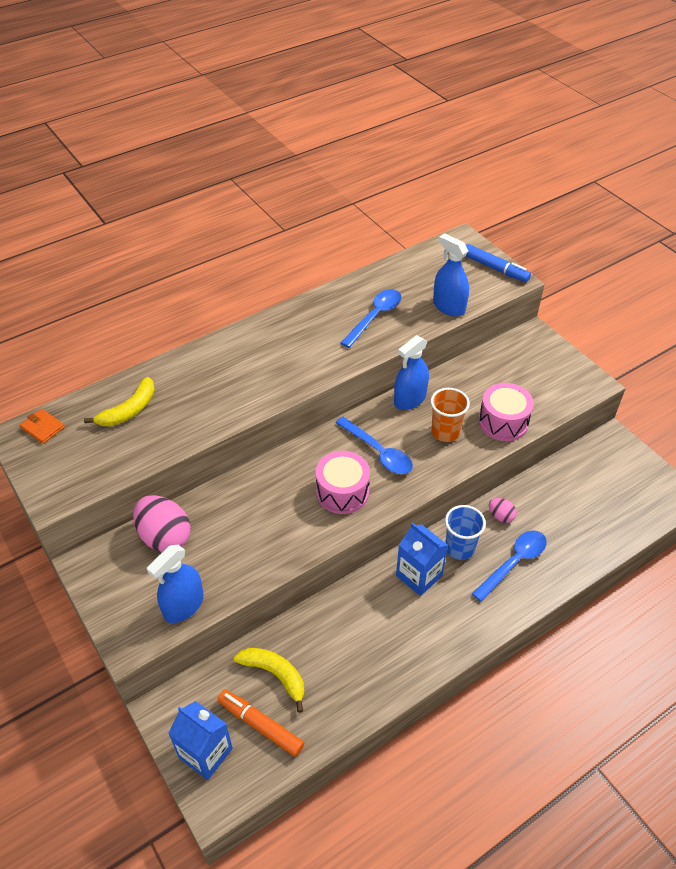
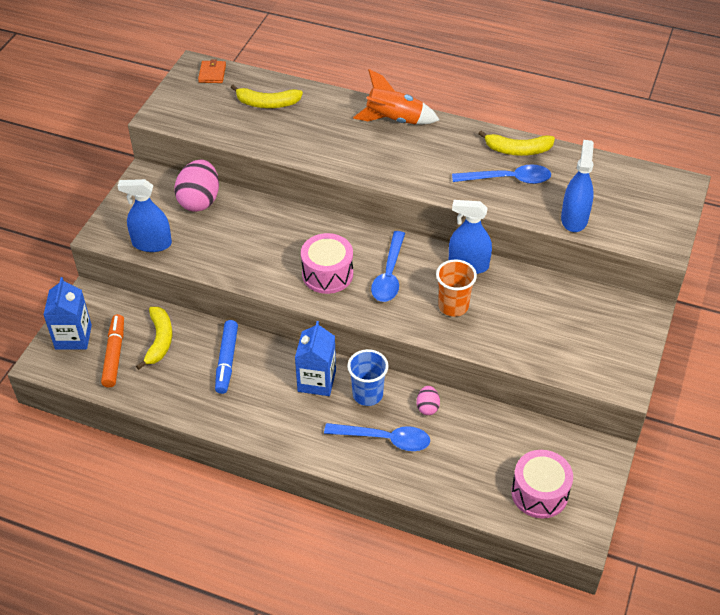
camera: 55 degrees right, 0 degrees up
(241, 342) = (394, 120): none -> orange rocket
(349, 294) = (518, 150): none -> yellow banana
(495, 268) = (665, 225): blue marker -> blue marker (227, 361)
(503, 422) = (505, 339): pink drum -> pink drum (539, 493)

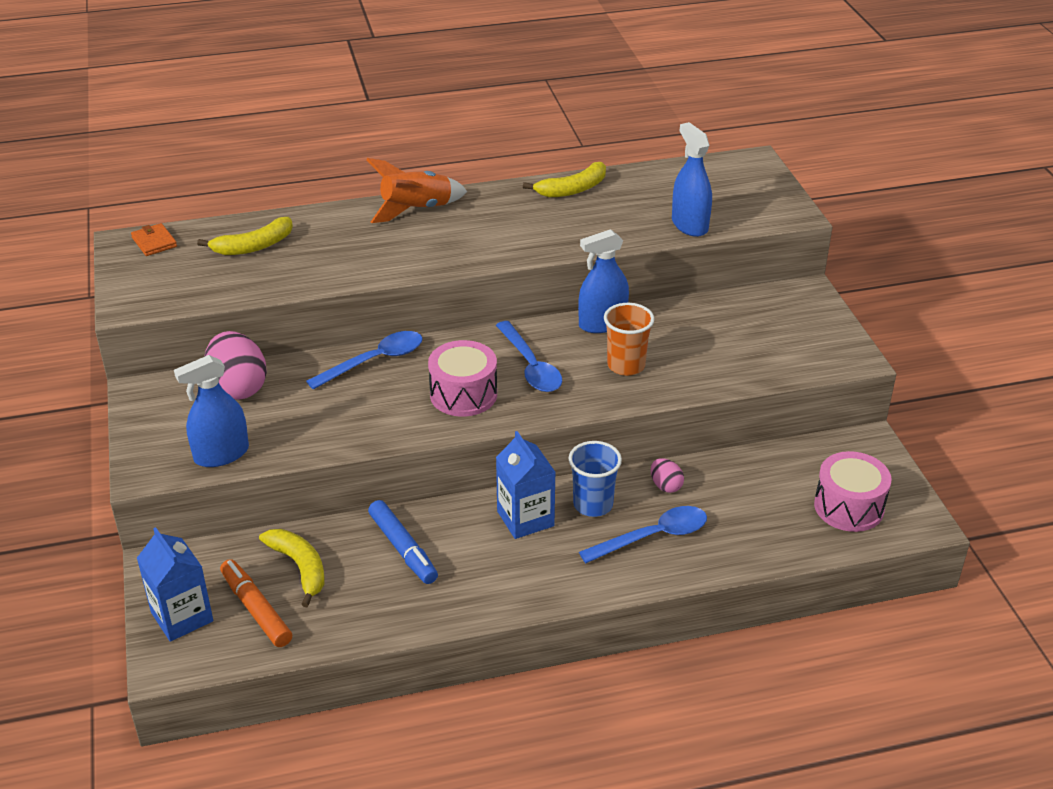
camera: 35 degrees left, 10 degrees down
(508, 179) = (591, 217): blue spoon -> blue spoon (375, 361)

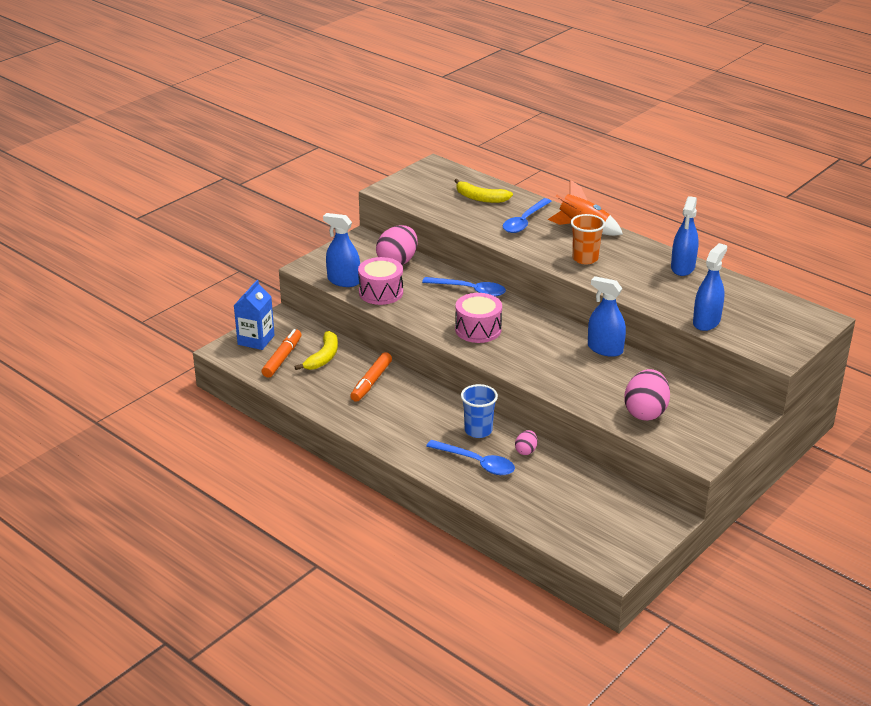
camera: 55 degrees right, 5 degrees down
(154, 242) = (445, 171): orange wallet -> none
(403, 548) = (371, 382): blue marker -> orange marker
(525, 518) = (439, 412): blue carton -> none
(531, 366) = (531, 341): blue spoon -> blue spoon (524, 221)
(573, 189) = (682, 267): yellow banana -> blue spray bottle
(626, 365) = (575, 373): orange cup -> orange cup (585, 258)
(744, 354) = (645, 412): none -> pink egg
(849, 507) = (594, 531): pink drum -> pink drum (381, 292)

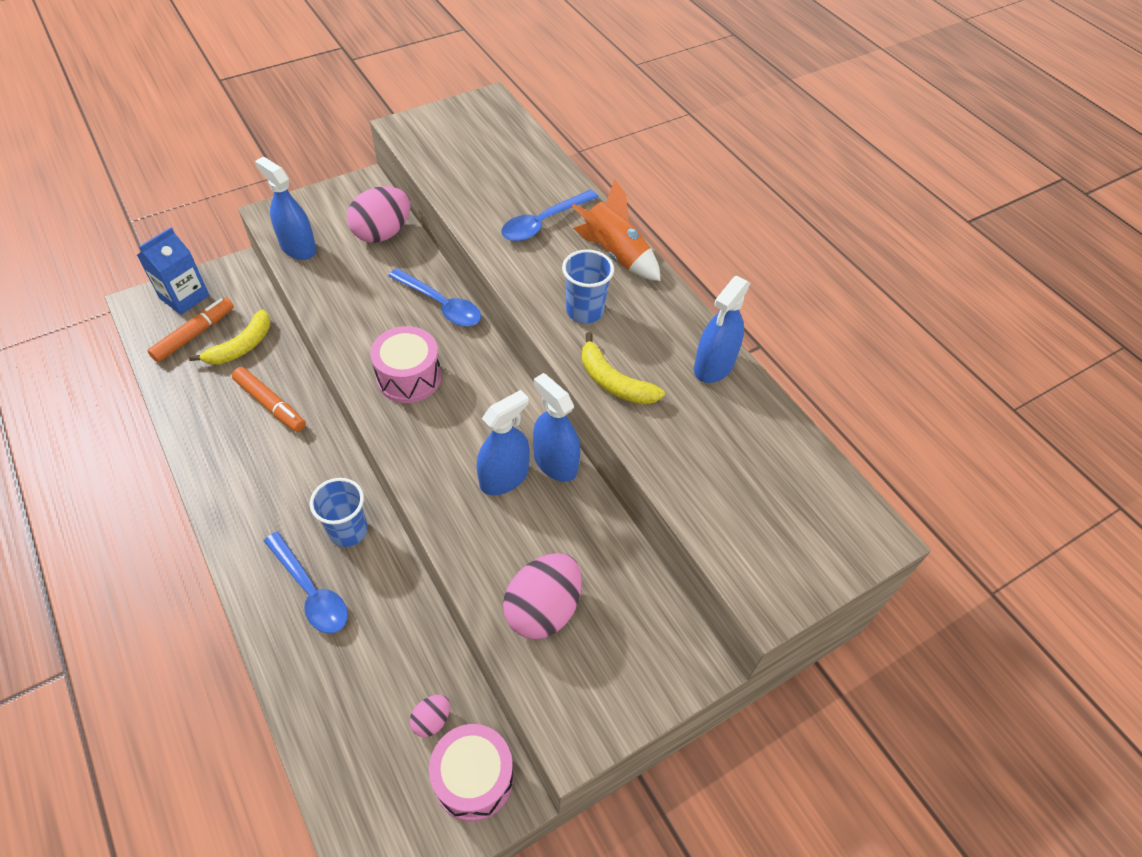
camera: 15 degrees right, 20 degrees up
(371, 382) = (271, 404): orange marker -> orange marker turned 90 degrees counterclockwise
(381, 292) = (329, 278): pink drum -> pink drum (473, 778)
(480, 198) = (511, 168): yellow banana -> yellow banana (614, 382)
(526, 451) = (387, 589): pink egg -> pink egg (431, 720)
(585, 258) = (585, 311): orange cup -> blue cup
(706, 322) = (691, 488): blue spray bottle -> blue spray bottle (504, 477)

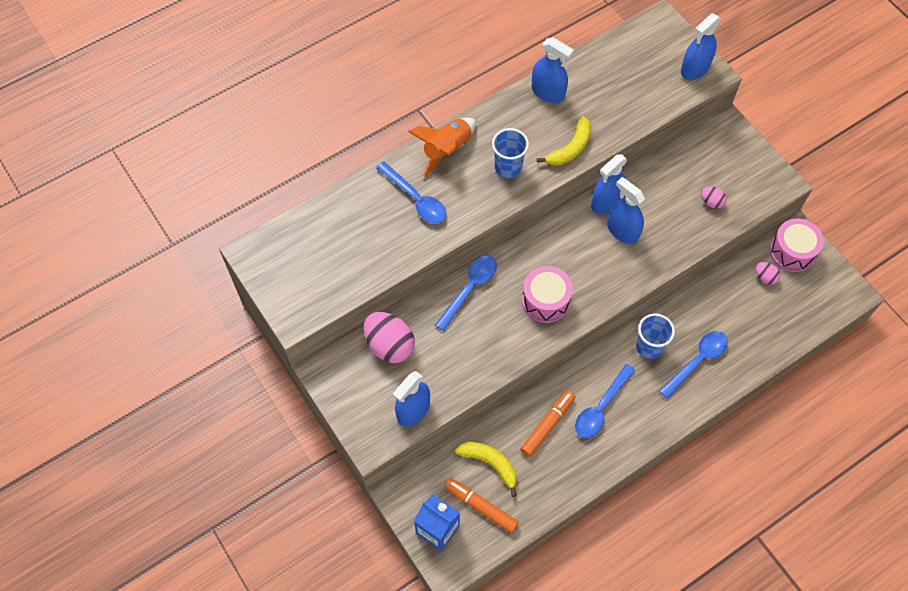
camera: 90 degrees left, 10 degrees up
(276, 463) = (600, 407): none -> blue spoon
(543, 609) = (711, 202): pink egg -> pink egg, size x0.50
(777, 574) = (695, 68): none -> blue spray bottle

